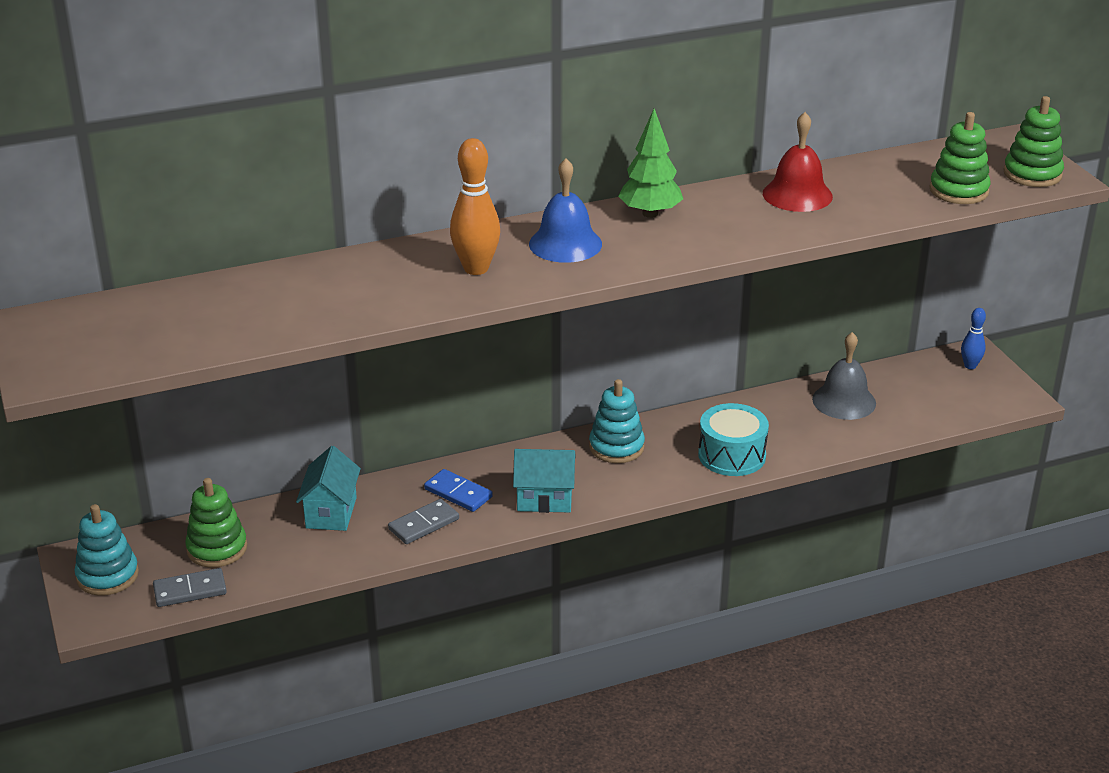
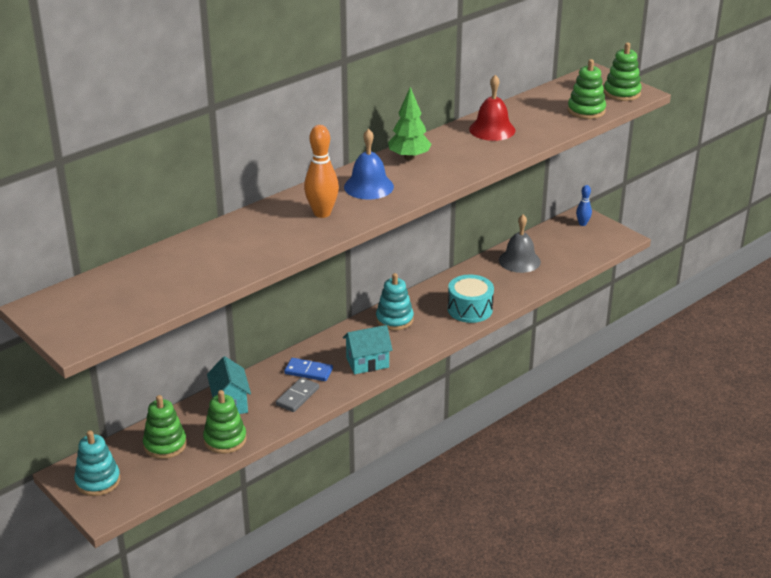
camera: 20 degrees left, 0 degrees up
(190, 590) = (163, 477): grey domino -> none
(296, 560) = (225, 439): none -> green stacking toy

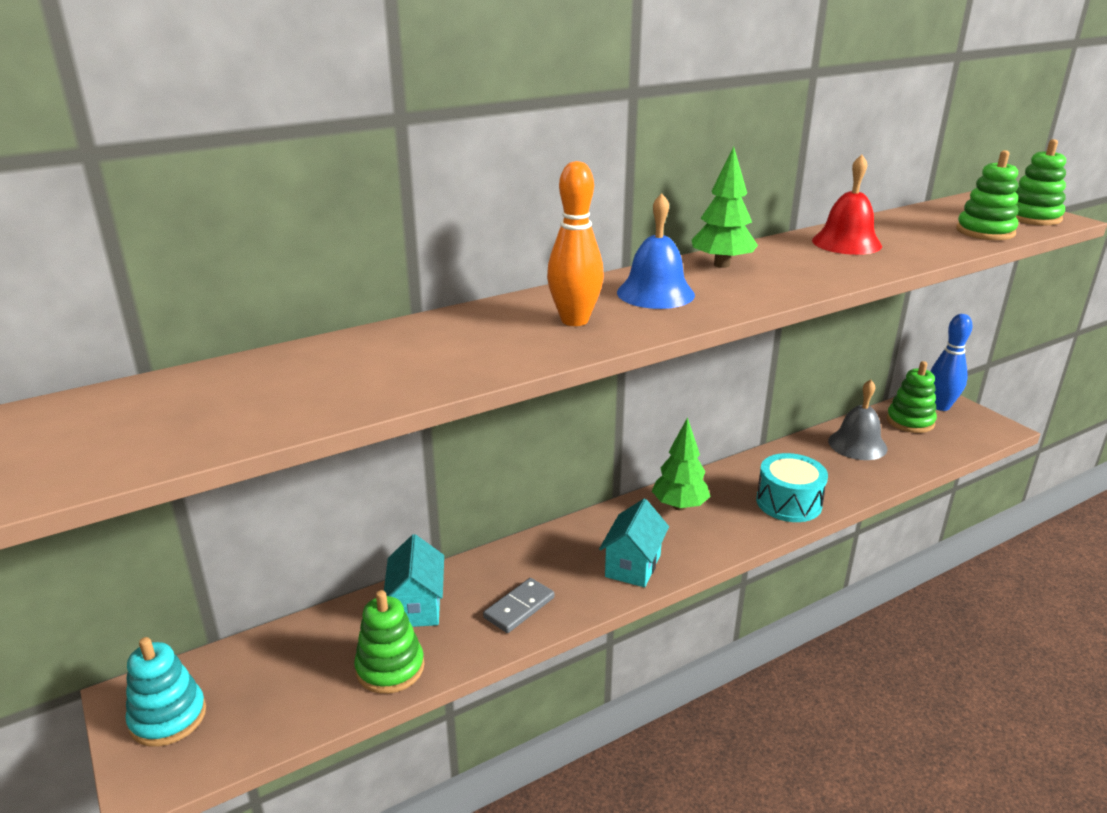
camera: 10 degrees right, 5 degrees down
(165, 445) = (297, 665): green stacking toy -> green stacking toy (910, 421)
(308, 371) = (544, 569): blue domino -> none
(367, 363) = (633, 566): turquoise house -> turquoise house turned 60 degrees counterclockwise
(394, 319) = (679, 506): turquoise stacking toy -> green tree
(582, 224) = (940, 406): blue bowling pin -> blue bowling pin, size x1.72

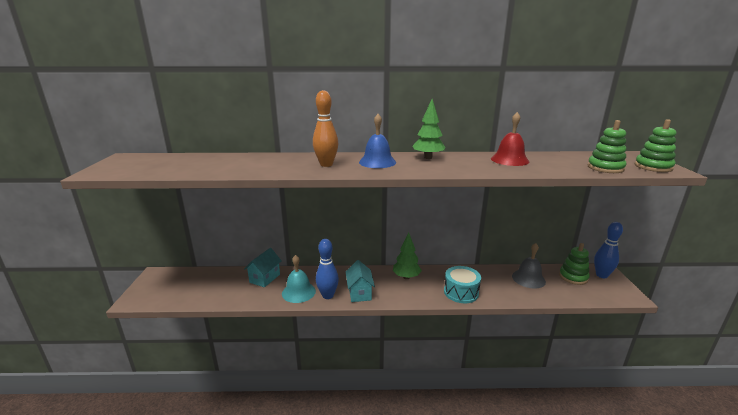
camera: 30 degrees right, 5 degrees down
(168, 717) = (157, 284): turquoise stacking toy -> none
(390, 668) = (233, 295): green stacking toy -> none
(519, 607) = (298, 292): grey domino -> turquoise bell
(582, 593) = (328, 295): none -> blue bowling pin
(633, 566) = (359, 293): turquoise house -> turquoise house turned 60 degrees counterclockwise

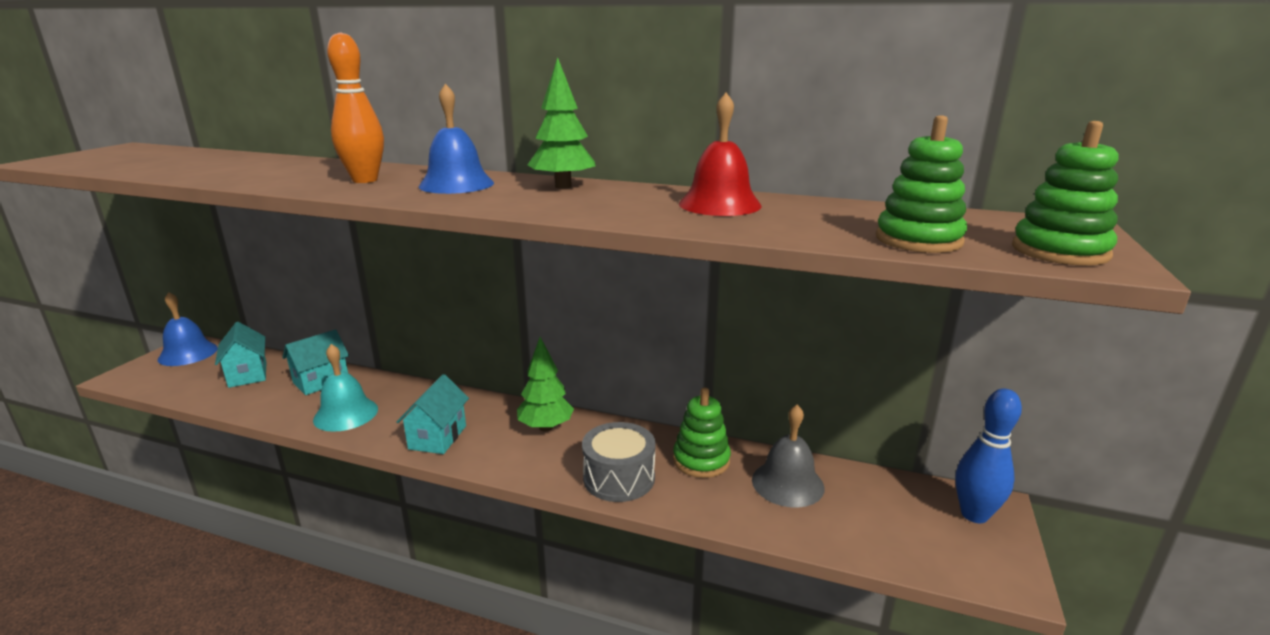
camera: 20 degrees right, 0 degrees up
(161, 279) = (188, 353): none -> blue bell
(215, 283) = (248, 374): none -> turquoise house
(328, 295) = (383, 430): blue bowling pin -> none
(461, 292) = (619, 478): turquoise drum -> grey drum
(573, 277) = (897, 503): green stacking toy -> green stacking toy (701, 460)

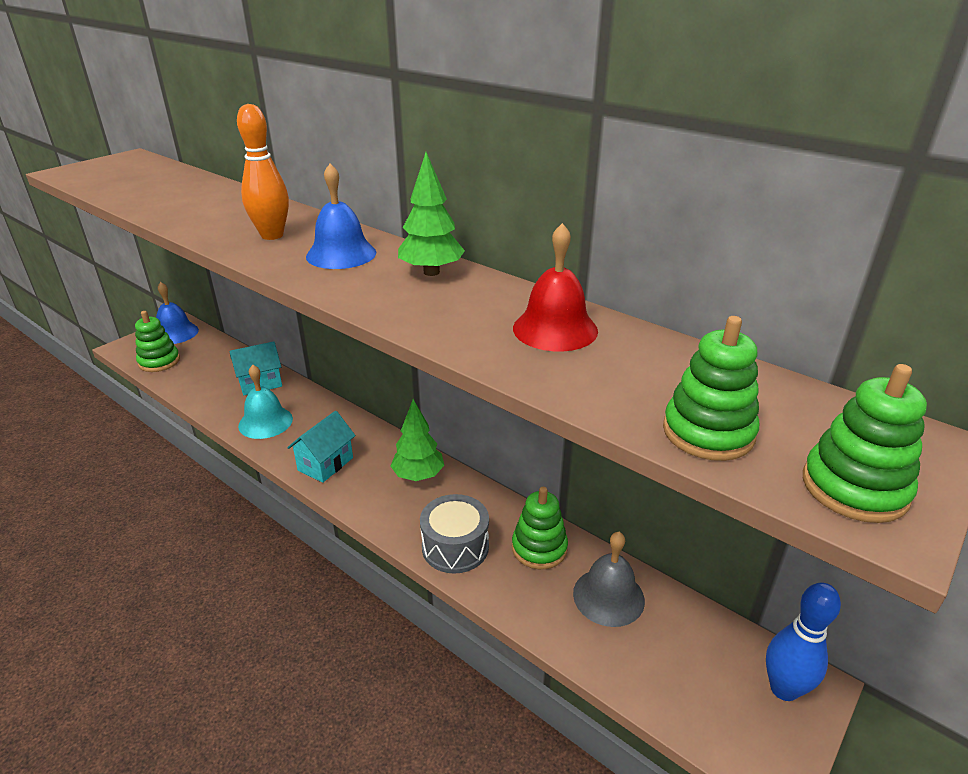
camera: 20 degrees right, 10 degrees up
(179, 382) = (159, 362): none -> green stacking toy
(248, 374) = (210, 364): turquoise house -> none

